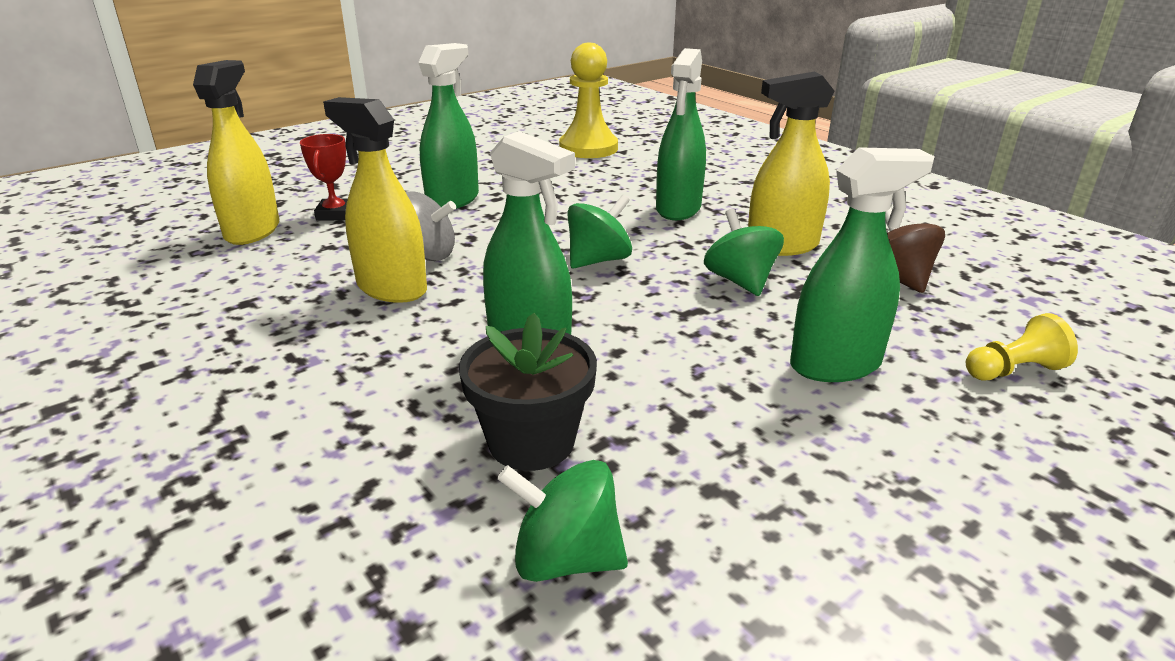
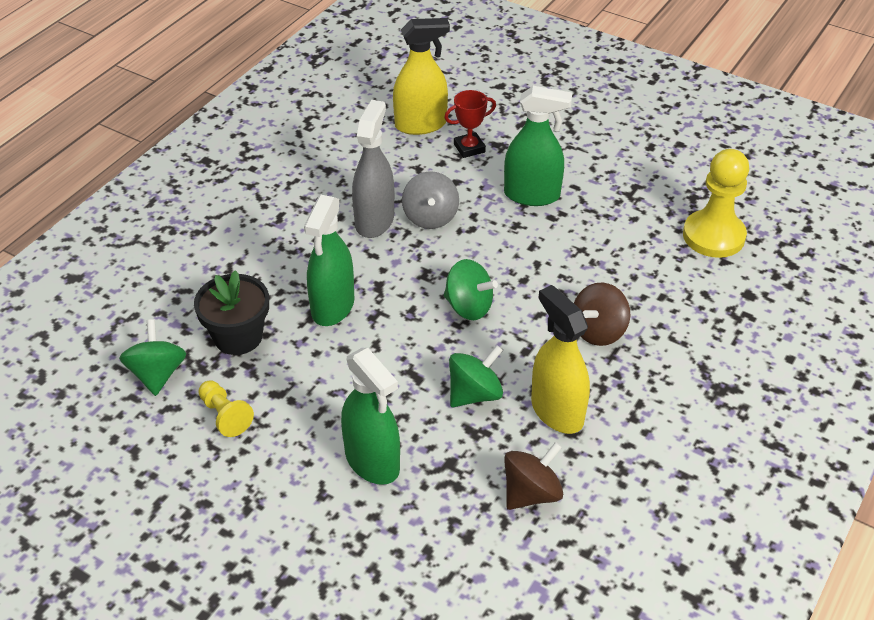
camera: 70 degrees right, 15 degrees up
(391, 288) = (374, 221): yellow spray bottle -> grey spray bottle
(678, 209) = (598, 331): green spray bottle -> brown spinning top
(1013, 370) = (407, 565): yellow pawn -> yellow pawn (225, 415)

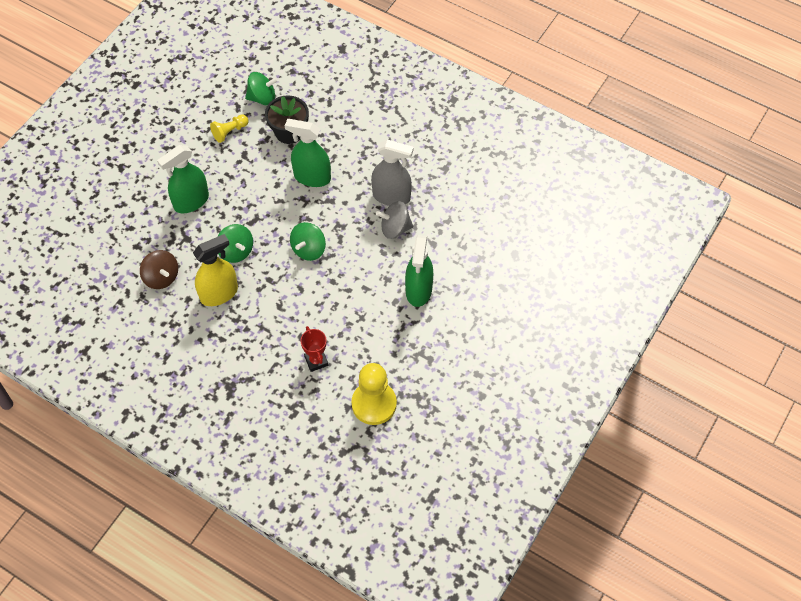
camera: 90 degrees right, 15 degrees up
(421, 125) = (498, 222): yellow spray bottle -> none
(469, 148) = (471, 252): red trophy -> red trophy (316, 361)
(598, 331) = (283, 321): brown spinning top -> none

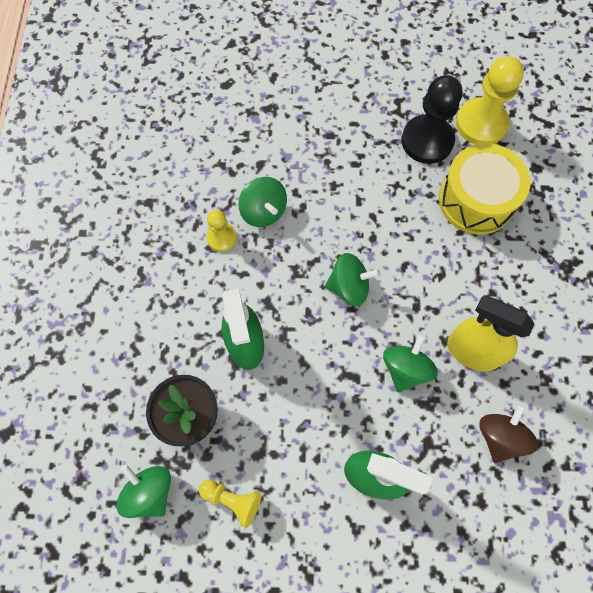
camera: 120 degrees left, 10 degrees up
(316, 361) = (476, 200): red trophy -> yellow drum
(383, 358) = (427, 141): none -> black pawn
(391, 196) = (221, 238): grey spray bottle -> yellow pawn
(395, 228) = (263, 211): grey spinning top -> green spinning top
(418, 290) = (327, 148): green spray bottle -> none

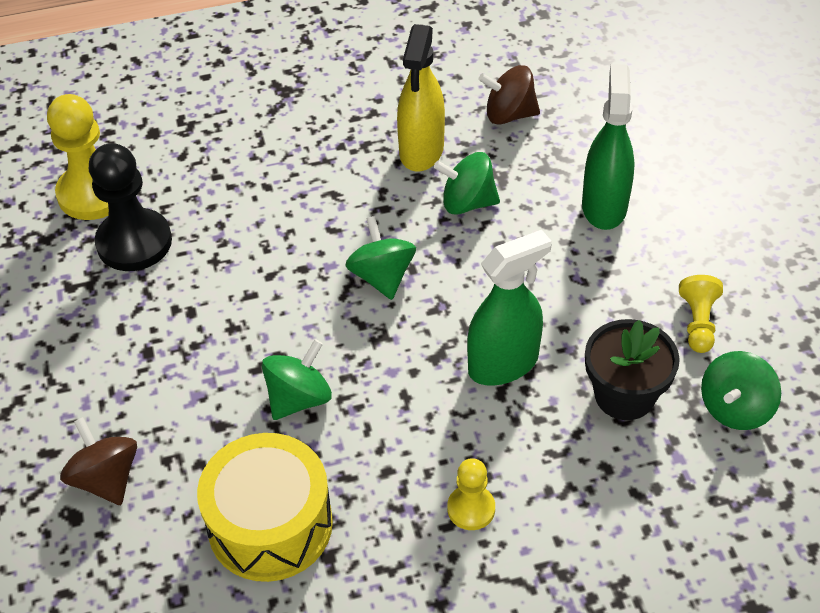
camera: 105 degrees left, 20 degrees down
(221, 238) = (358, 437): yellow pawn -> yellow pawn (471, 509)
(244, 102) = (106, 479): none -> brown spinning top
(476, 200) = (216, 179): yellow drum -> yellow drum (270, 524)

